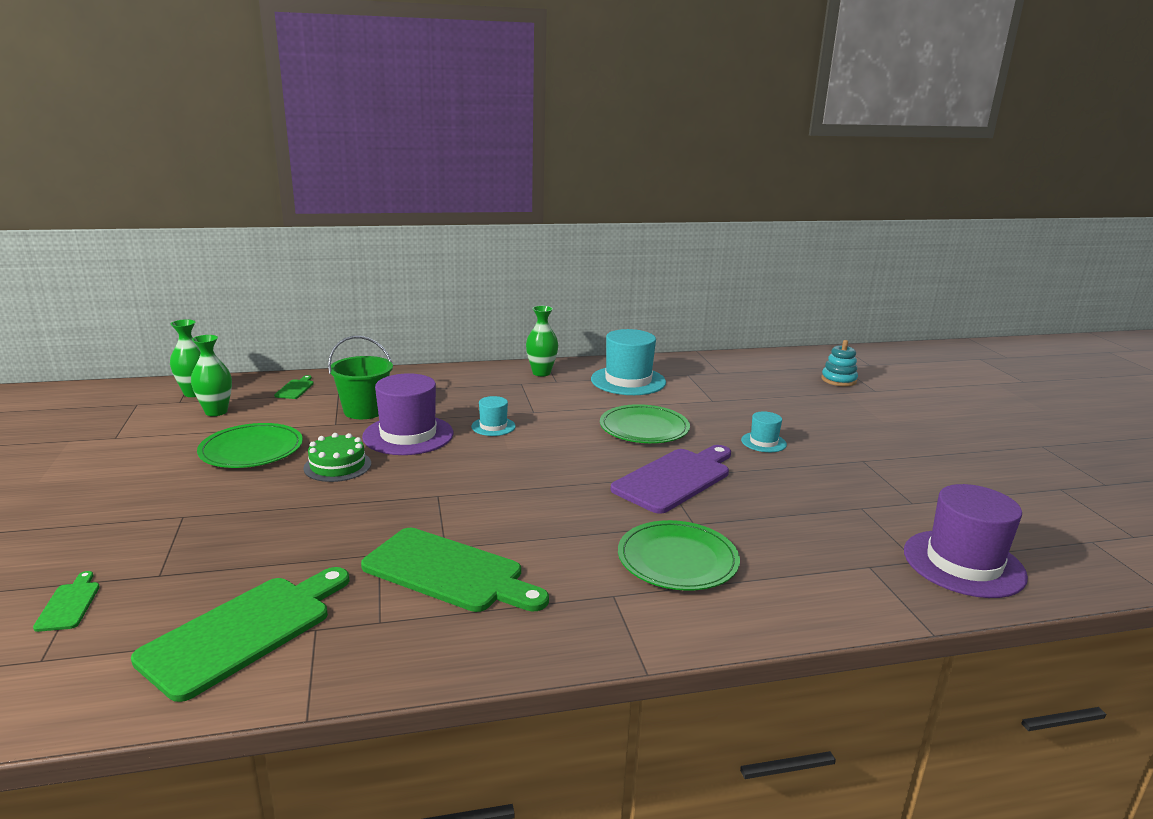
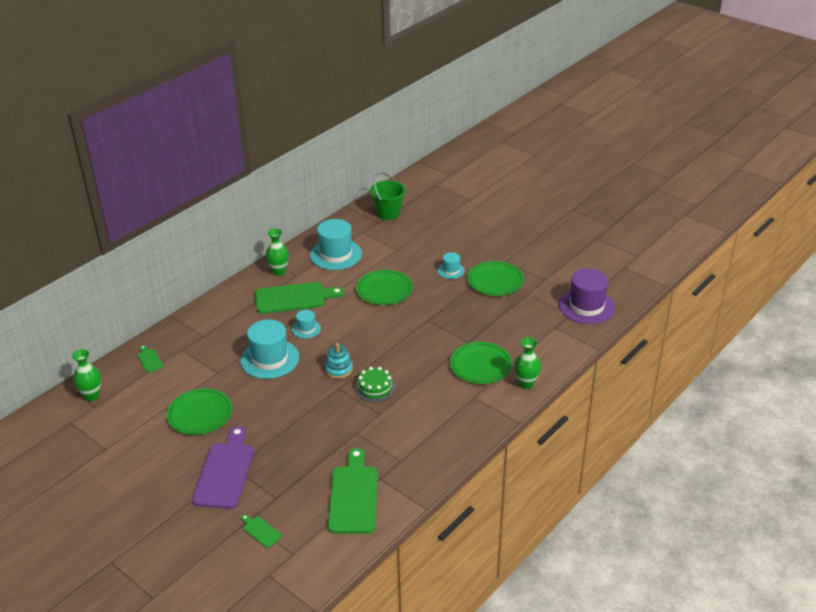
camera: 35 degrees left, 15 degrees up
(216, 412) = (132, 401): green vase -> green vase (526, 384)
(337, 466) = (263, 398): green cake -> green cake (375, 388)
(364, 411) = (219, 355): green bucket -> green bucket (388, 213)
(408, 435) = (270, 359): purple hat -> turquoise hat
(449, 572) = (397, 424): green cutting board -> green cutting board (294, 298)
(675, 479) = (434, 318): purple cutting board -> purple cutting board (225, 472)
(822, 475) = (495, 281): none -> green plate
(838, 380) = (445, 198): turquoise stacking toy -> turquoise stacking toy (339, 369)

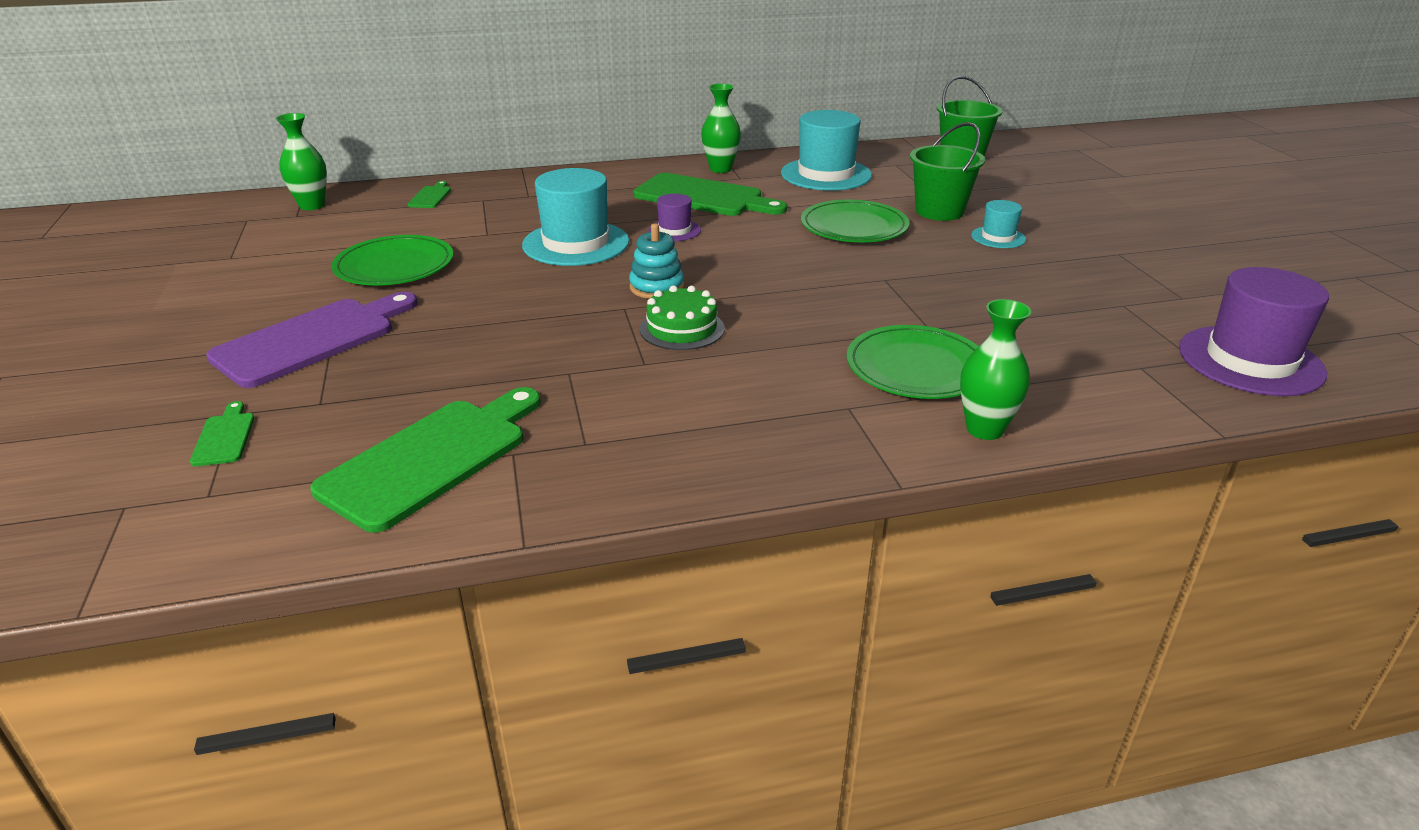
camera: 35 degrees right, 5 degrees down
(306, 329) = (674, 230): turquoise hat -> purple hat
(412, 262) = (939, 211): none -> green bucket
(495, 281) = (1072, 271): green plate -> none

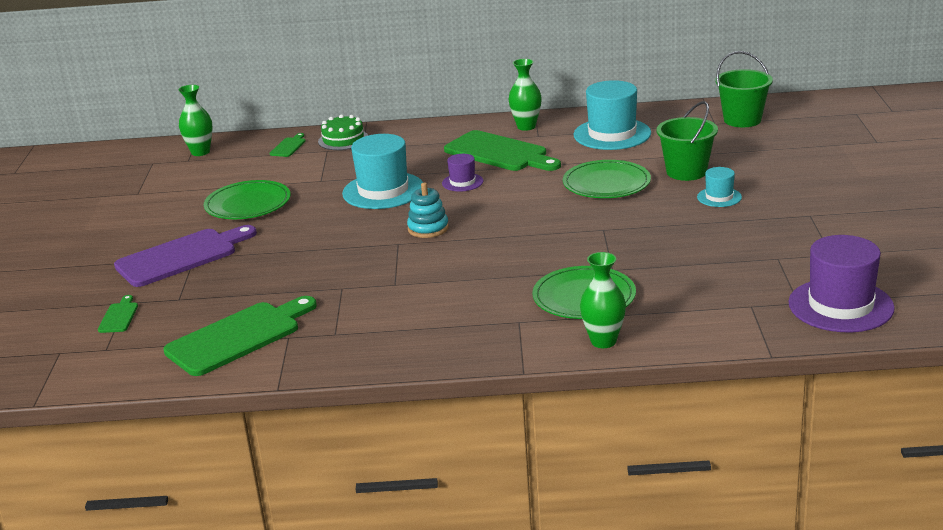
camera: 15 degrees right, 5 degrees down
(682, 329) = (432, 261): green cake -> green cake (343, 139)

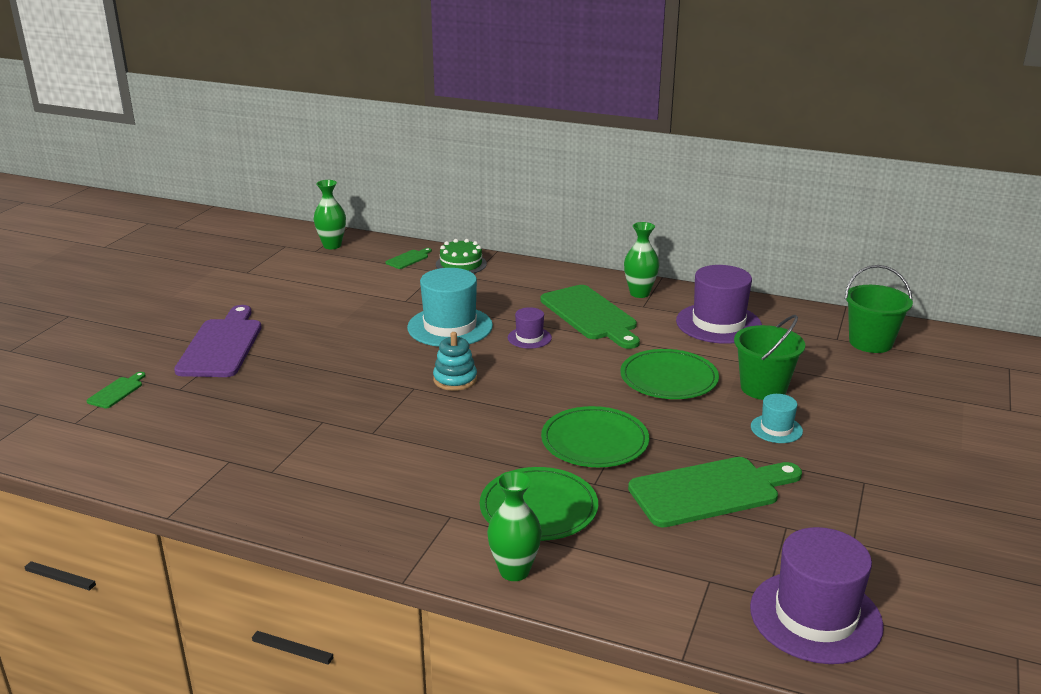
camera: 20 degrees right, 0 degrees up
(181, 256) = (221, 345): purple cutting board -> purple cutting board turned 75 degrees counterclockwise
(238, 337) = (188, 446): green cutting board -> green cutting board (710, 491)
(248, 204) = (323, 308): green plate -> green plate (594, 441)
(612, 134) = (718, 323): turquoise hat -> purple hat

